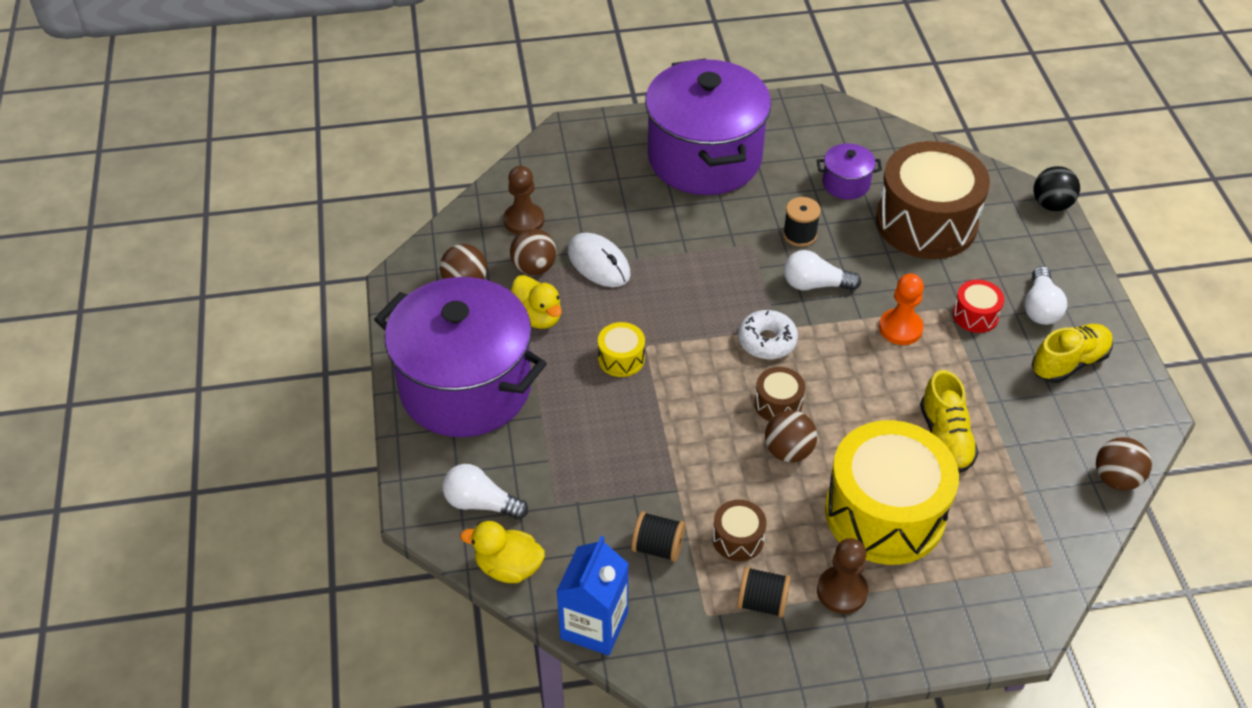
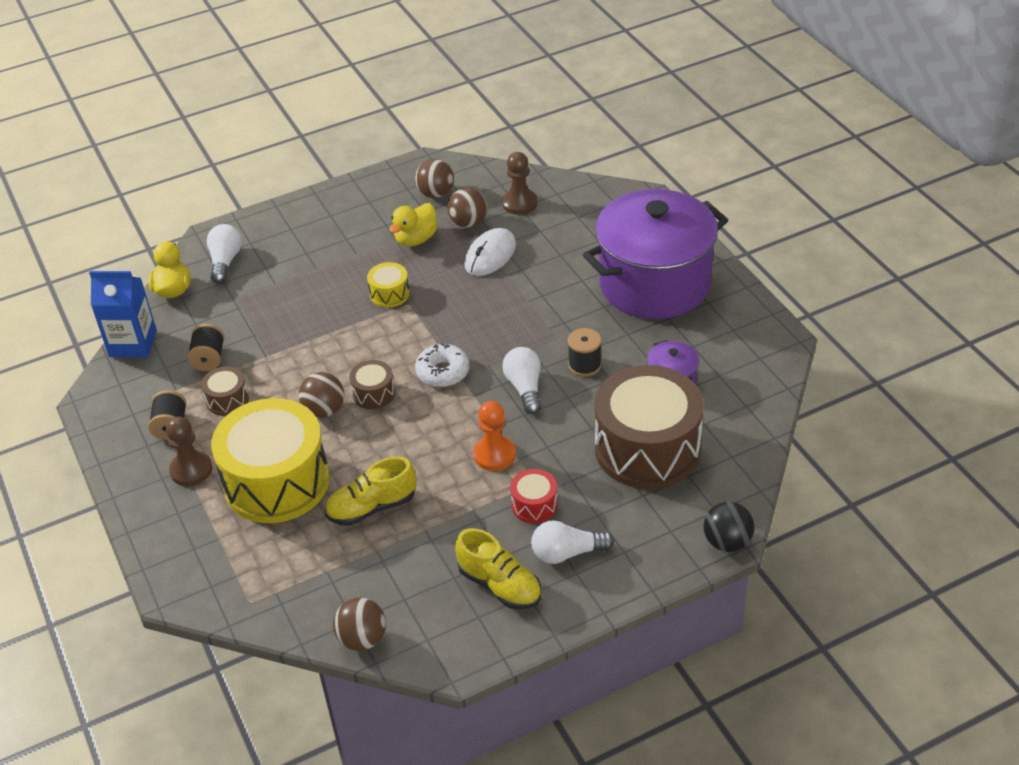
camera: 75 degrees right, 5 degrees down
(465, 387) = (330, 224): purple pot -> none

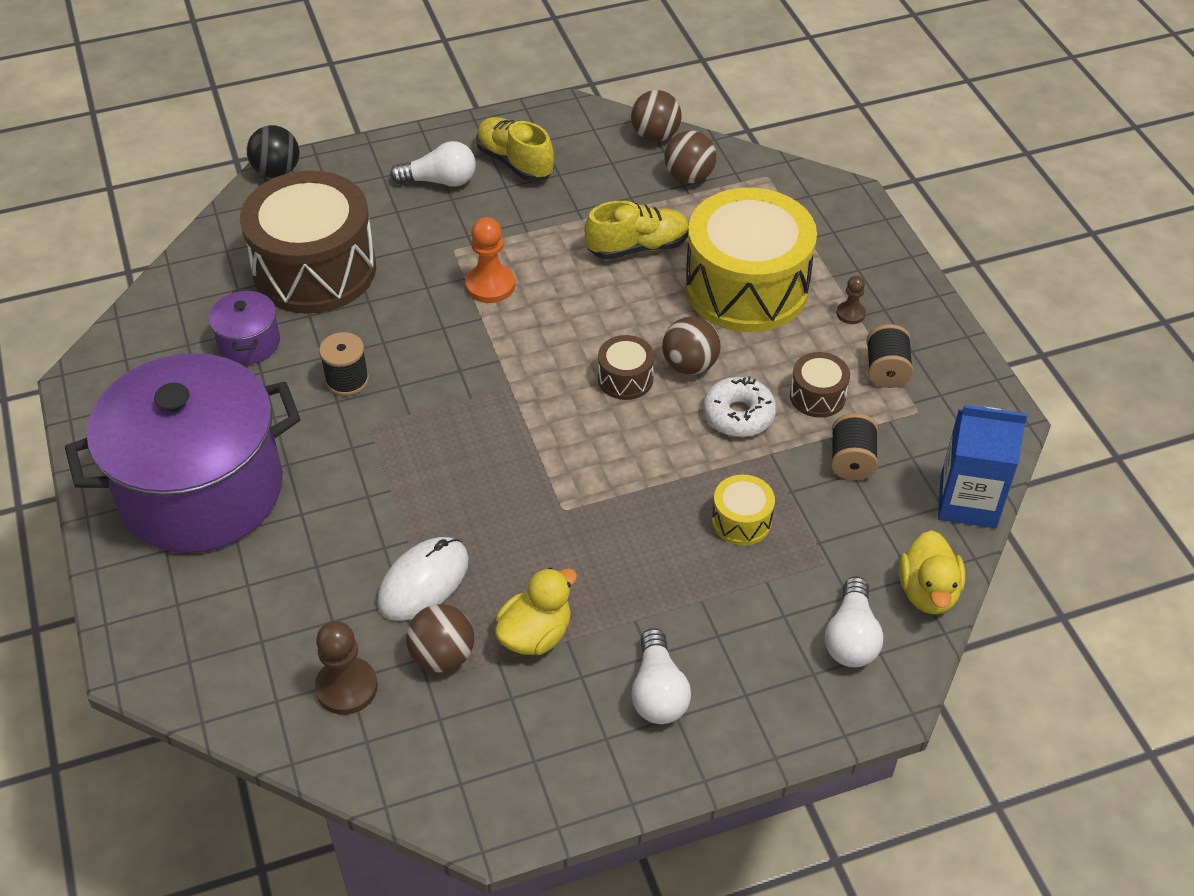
camera: 175 degrees left, 5 degrees up
(191, 470) = (850, 313): brown pawn -> brown pawn, size x0.57
(389, 294) = (589, 532): yellow drum -> yellow drum (741, 521)
(436, 194) = (485, 737): brown ball -> brown ball (689, 177)
(442, 372) = (532, 396): white donut -> white donut (738, 415)
(525, 388) = (432, 360): white light bulb -> white light bulb (658, 692)
(534, 505) = (460, 228): red drum -> none

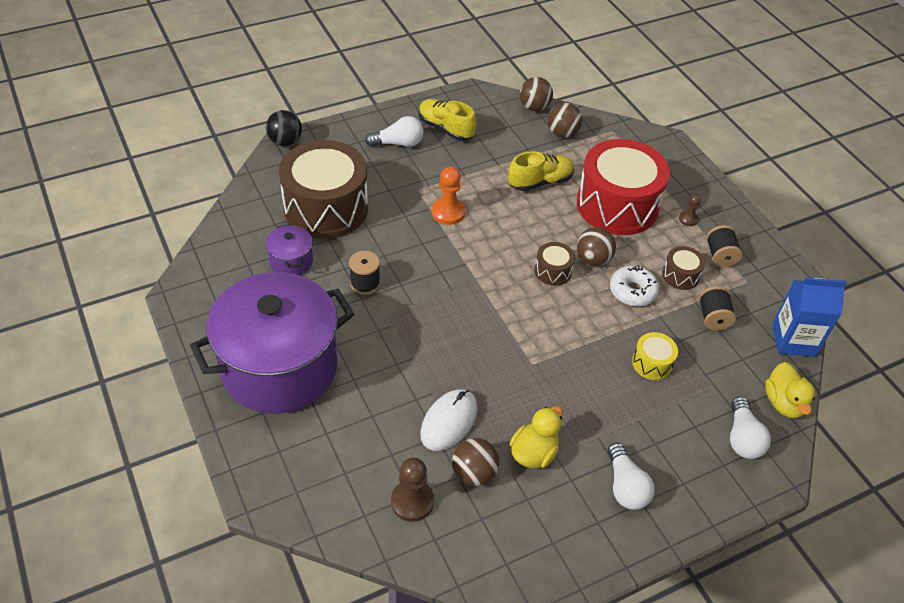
camera: 10 degrees left, 0 degrees up
(746, 287) = (617, 205): yellow drum -> red drum

